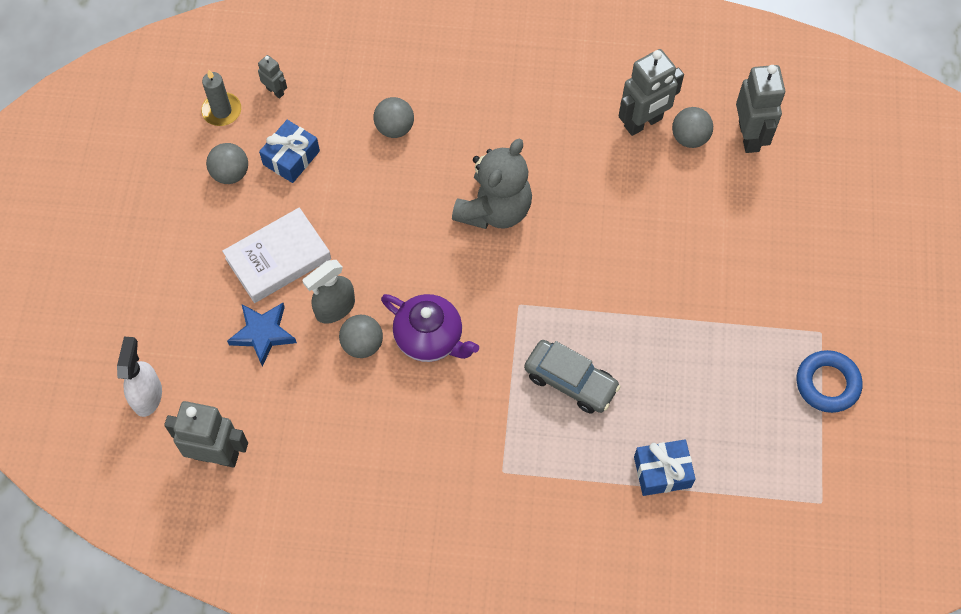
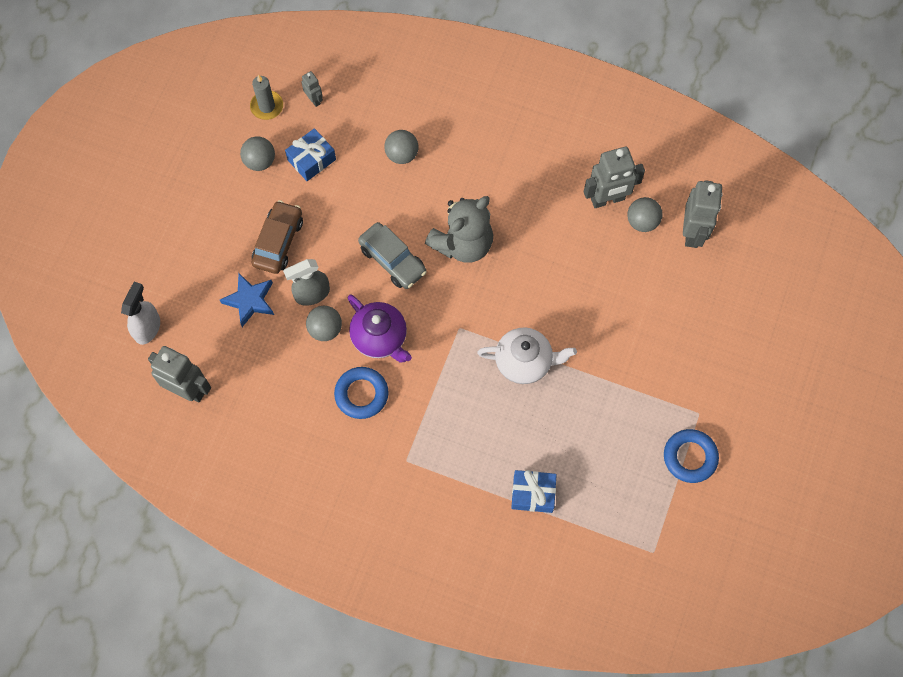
camera: 15 degrees right, 5 degrees up
(278, 259) = (278, 242): white book -> brown car
(427, 408) = (361, 394): none -> blue ring
(570, 381) = (482, 401): grey car -> grey car (392, 260)
(606, 324) = (524, 362): none -> white teapot

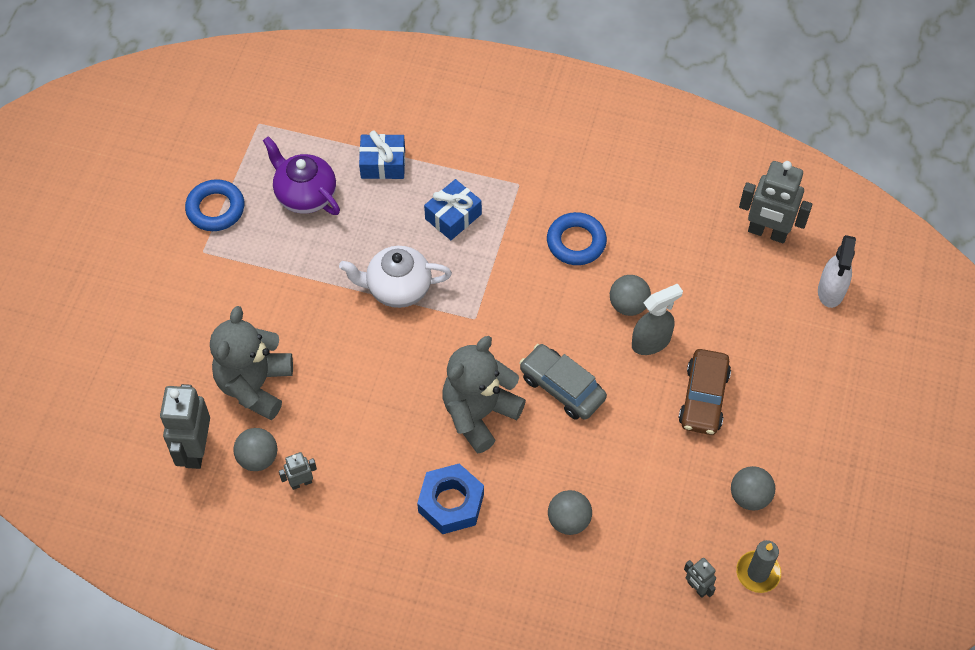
camera: 175 degrees right, 10 degrees down
(250, 301) = (721, 329): blue star -> none
(311, 159) = (684, 504): blue gift -> blue gift (453, 216)
(380, 338) = (564, 301): purple teapot -> purple teapot (305, 195)
(491, 175) = (451, 503): none -> blue nut
(607, 199) = (301, 483): grey robot -> grey robot, size x0.50
(647, 282) = (255, 385): none -> grey teddy bear

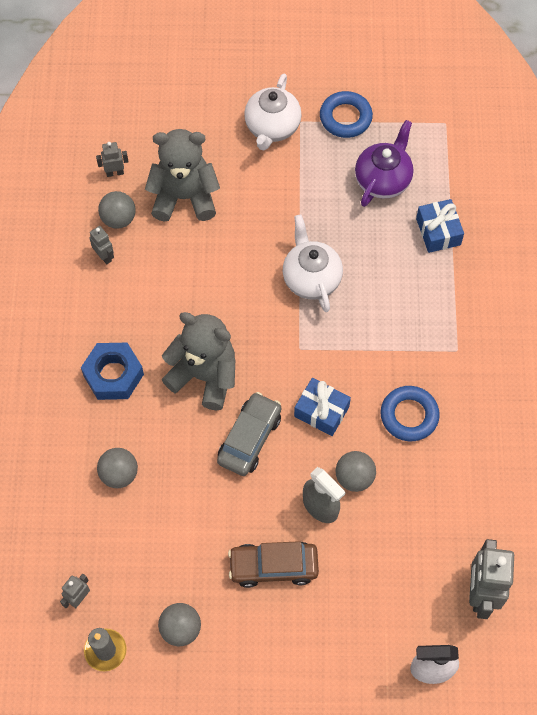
camera: 75 degrees right, 5 degrees up
(195, 450) = (115, 173): grey robot -> grey robot, size x0.50
(199, 280) = (272, 127): none -> white teapot
(453, 216) = (401, 304): blue gift -> blue gift (321, 411)

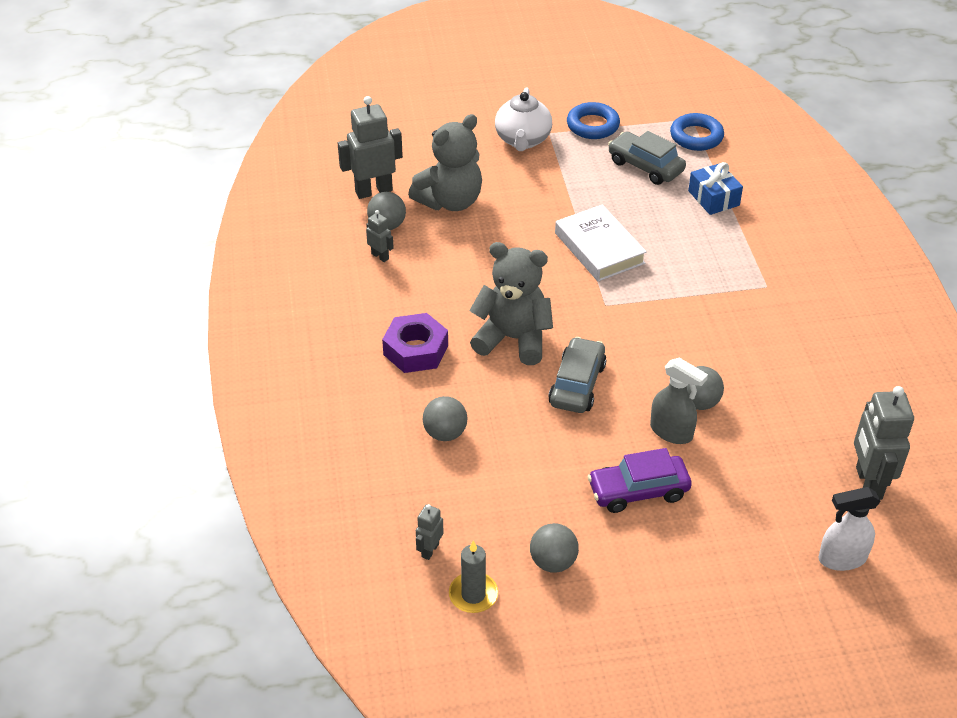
camera: 10 degrees left, 20 degrees down
(113, 375) = (415, 350): blue nut -> purple nut
(115, 173) = (373, 191): grey robot -> grey robot, size x2.00
(184, 197) = (450, 201): grey teddy bear -> grey teddy bear turned 150 degrees clockwise
(273, 567) = (638, 491): brown car -> purple car
(311, 278) = (599, 248): white teapot -> white book
(321, 411) = (645, 352): blue gift -> none
(383, 180) = (645, 166): purple teapot -> grey car
(409, 416) = (737, 344): blue ring -> blue ring (696, 137)

